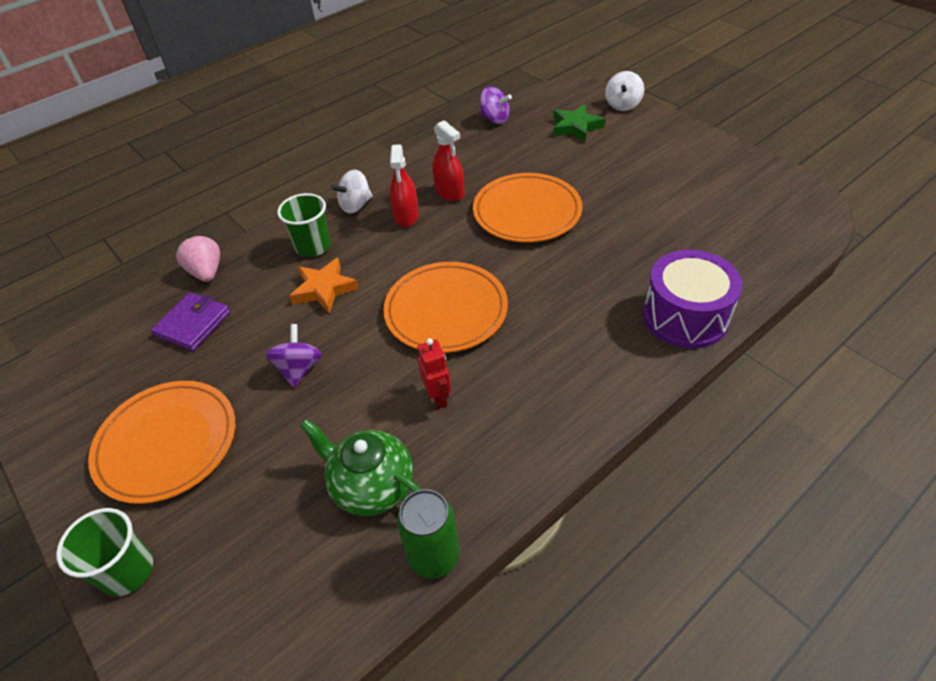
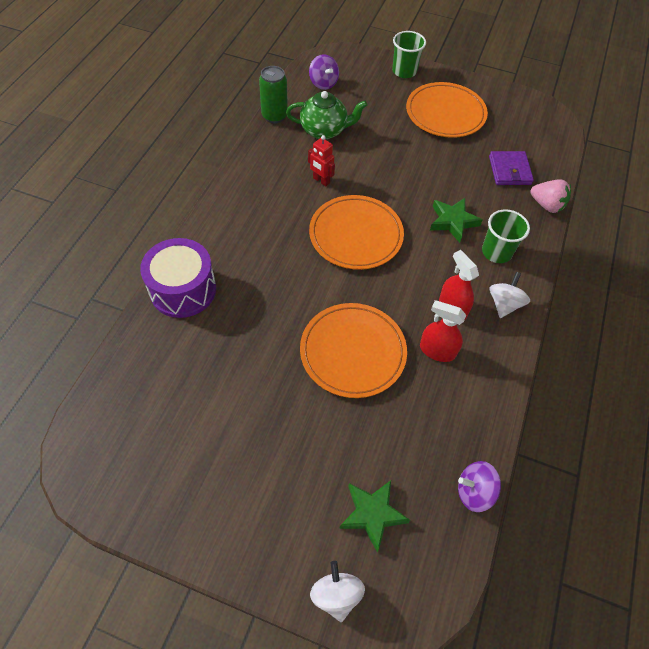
camera: 145 degrees right, 10 degrees up
(299, 369) = (416, 168): purple spinning top -> purple spinning top (323, 83)
(324, 289) = (452, 221): orange star -> green star

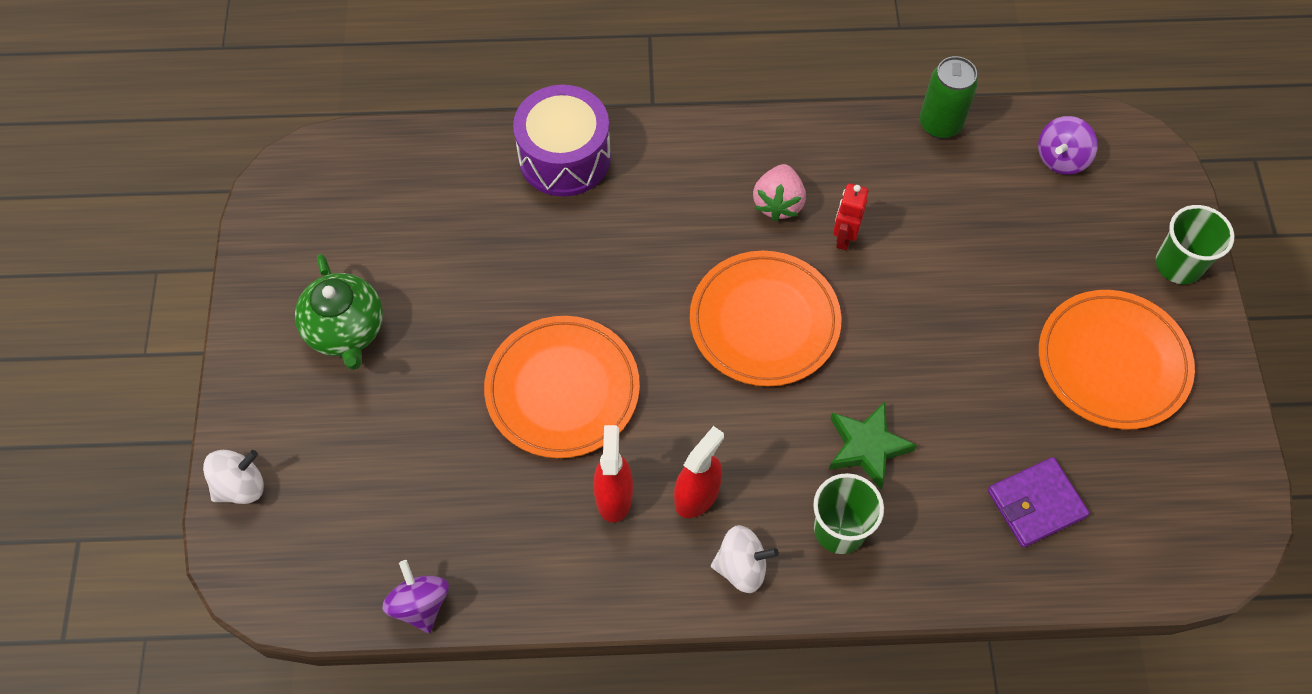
camera: 70 degrees right, 5 degrees up
(324, 130) = (952, 201): green teapot -> green teapot (346, 331)
(372, 514) = (347, 492): green star -> none
(546, 205) = (988, 584): pink strawberry -> pink strawberry (778, 203)

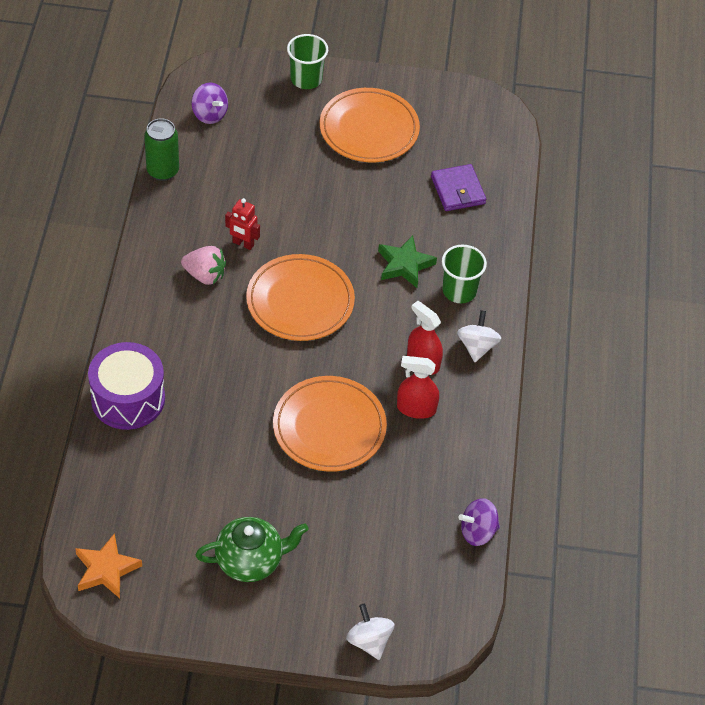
camera: 85 degrees left, 10 degrees down
(320, 183) = (106, 569): none -> orange star

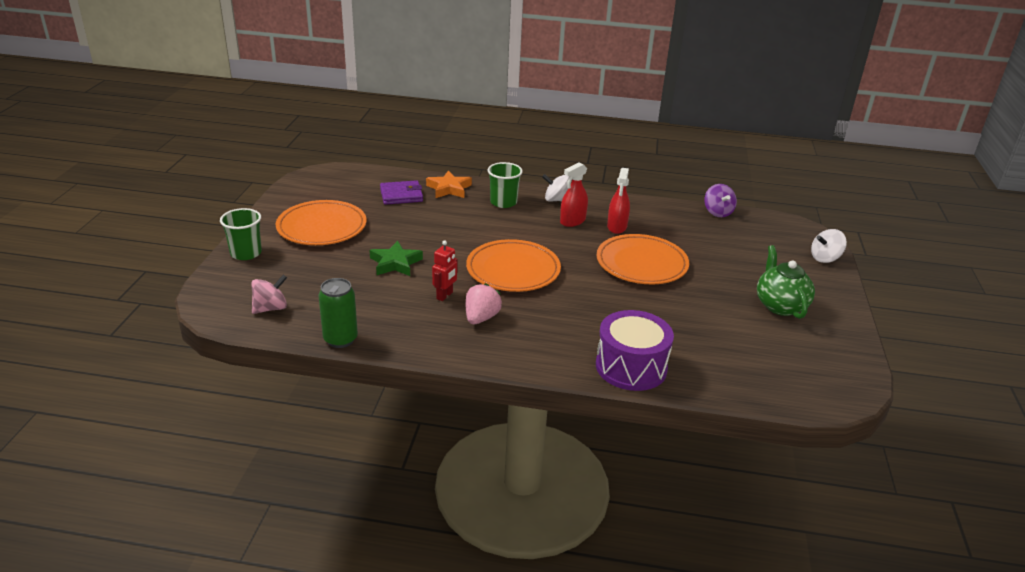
camera: 85 degrees left, 20 degrees down
(106, 569) = (821, 382): orange star -> orange star (449, 189)
(209, 114) = (270, 308): purple spinning top -> pink spinning top
(404, 265) = (476, 222): green star -> green star (395, 263)

